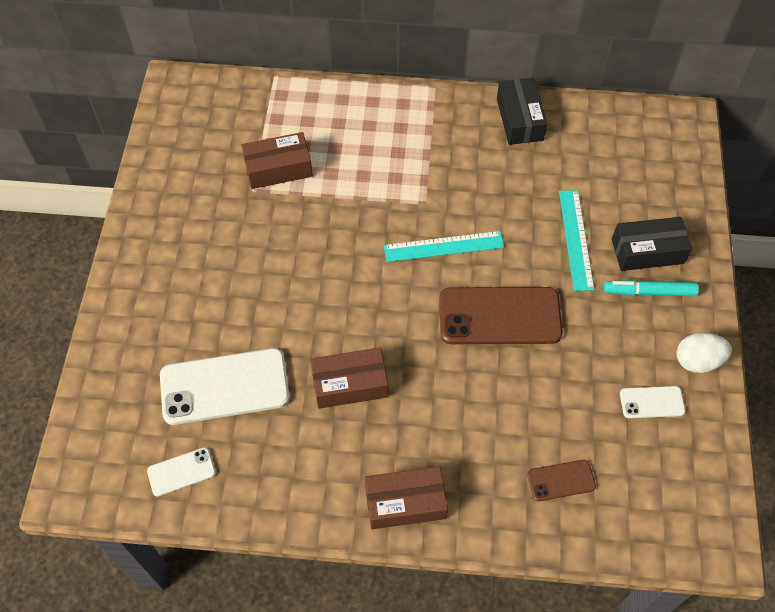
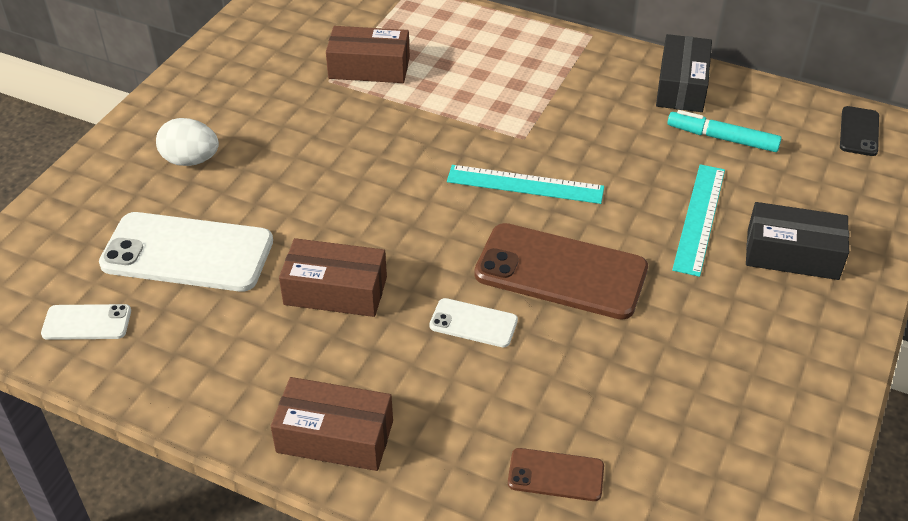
camera: 20 degrees right, 15 degrees down
(649, 292) = (776, 298): turquoise marker -> turquoise marker (722, 138)
(652, 402) = (726, 422): white phone -> white phone (473, 323)
(656, 127) = (859, 131): none -> black phone
(697, 361) = (813, 393): white egg -> white egg (191, 160)

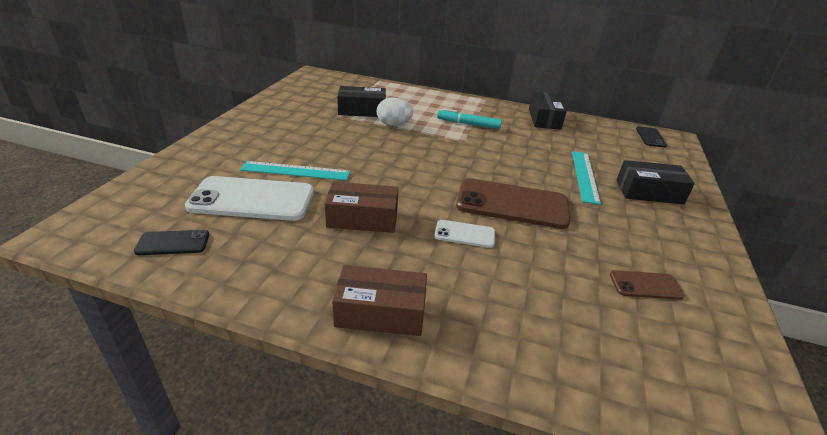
camera: 10 degrees left, 10 degrees down
(87, 322) = (173, 243): white phone -> black phone
(191, 160) = (252, 151): white egg -> white egg (393, 124)
(369, 67) = (362, 110): brown box -> black box
(525, 184) = (472, 161): turquoise ruler -> turquoise ruler (295, 171)
(555, 475) = (560, 330): brown phone -> brown phone (645, 285)
(722, 138) = (578, 140): turquoise marker -> turquoise marker (468, 124)

